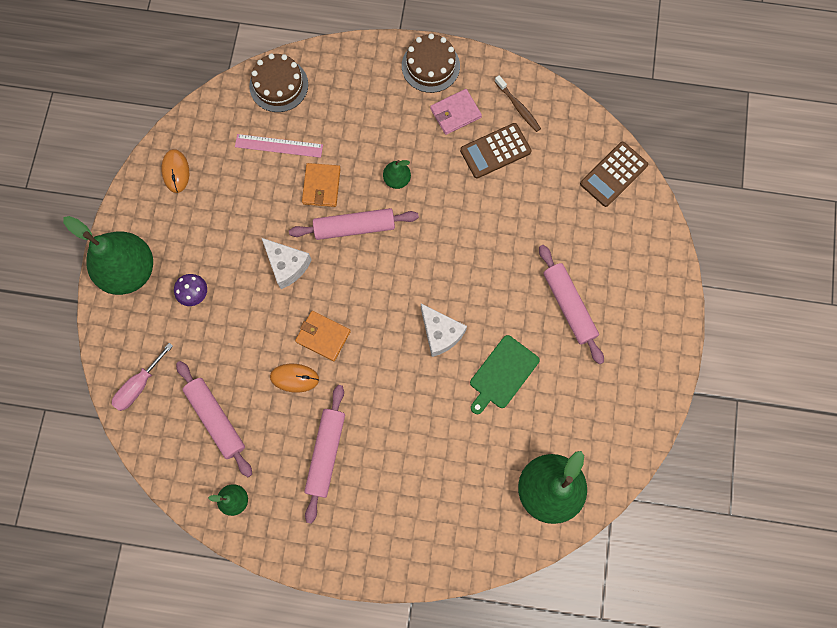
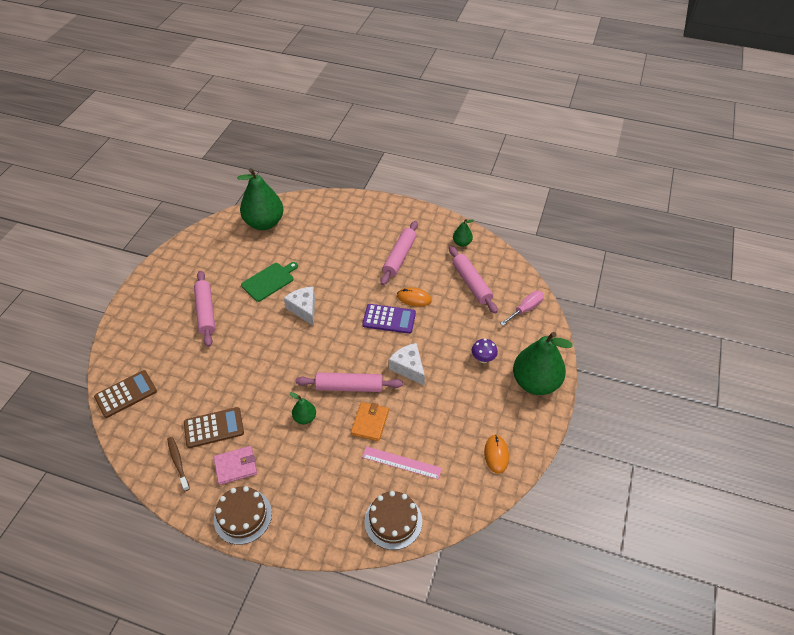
camera: 170 degrees left, 25 degrees down
(323, 336) = (389, 319): orange wallet -> purple calculator

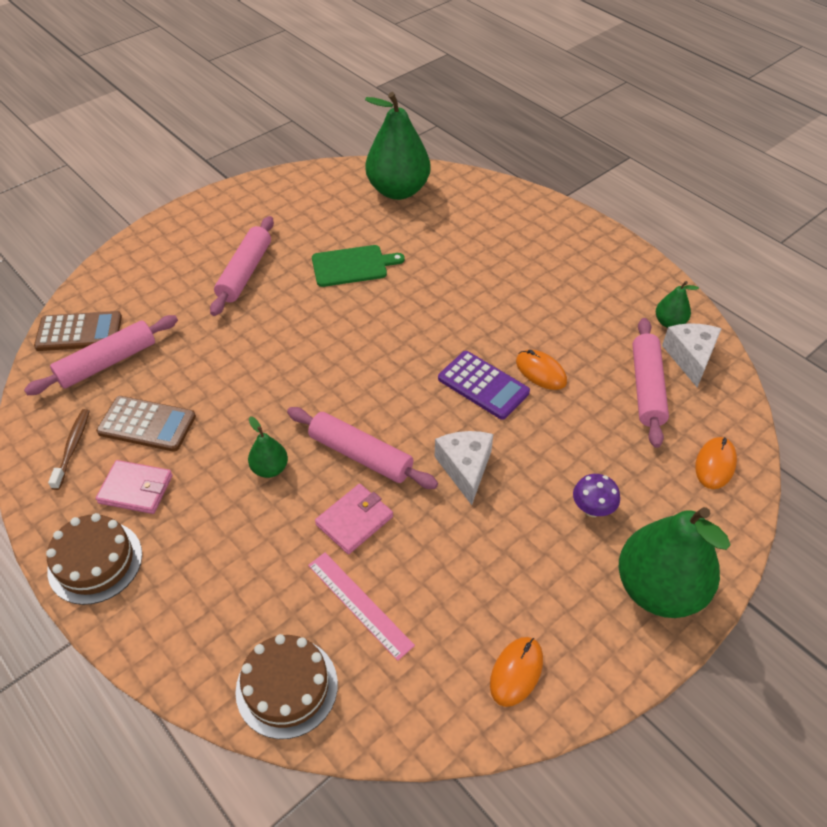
camera: 30 degrees right, 0 degrees up
(304, 309) = (372, 321): white cheese -> white cheese (690, 358)
(370, 422) = (354, 520): orange wallet -> pink wallet
(399, 257) = (558, 305): pink rolling pin -> pink rolling pin (107, 363)
(526, 309) = (715, 464): pink screwdriver -> orange mouse

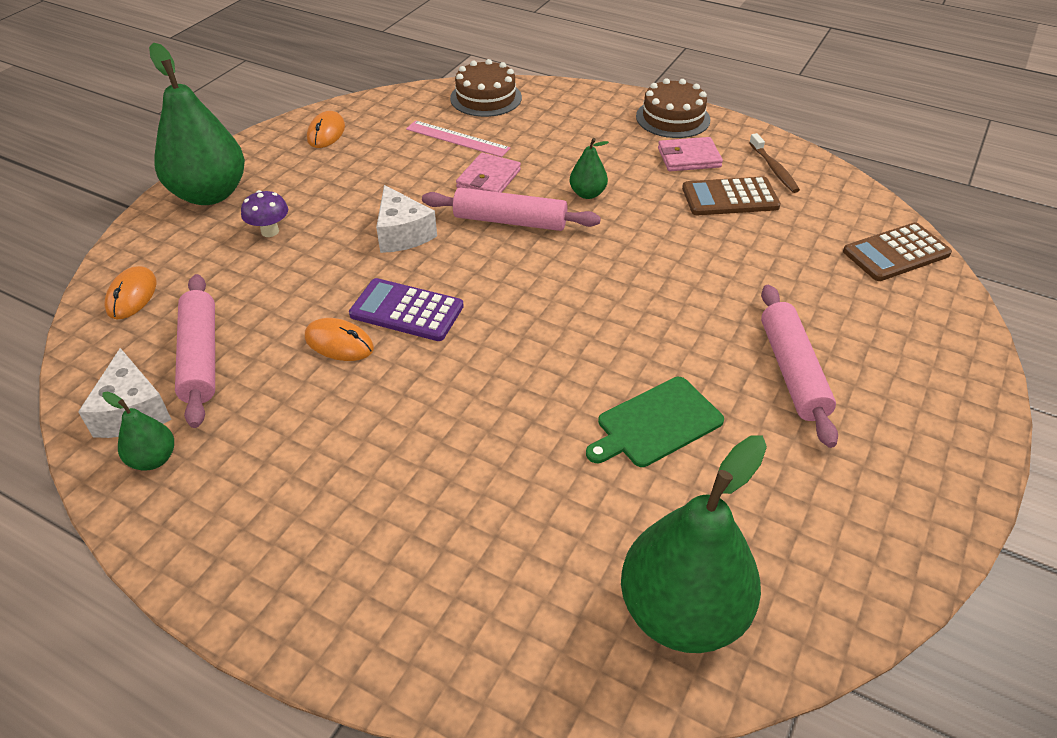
camera: 160 degrees right, 5 degrees down
(107, 363) = (829, 234): pink rolling pin -> none

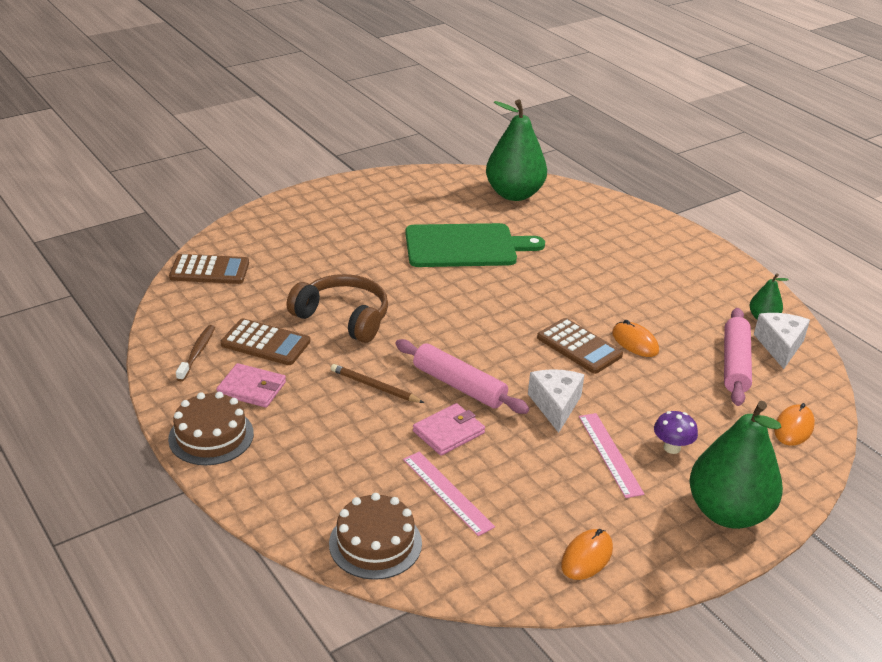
camera: 155 degrees left, 10 degrees down
(331, 207) = (609, 454): none -> pink ruler
(406, 311) = (579, 347): purple calculator -> brown calculator
(587, 194) = (374, 386): green pear -> brown pencil
(656, 423) = (465, 246): green cutting board -> green cutting board, size x1.61
(691, 250) = (343, 318): none -> brown headphones
(792, 371) = (365, 242): pink rolling pin -> none

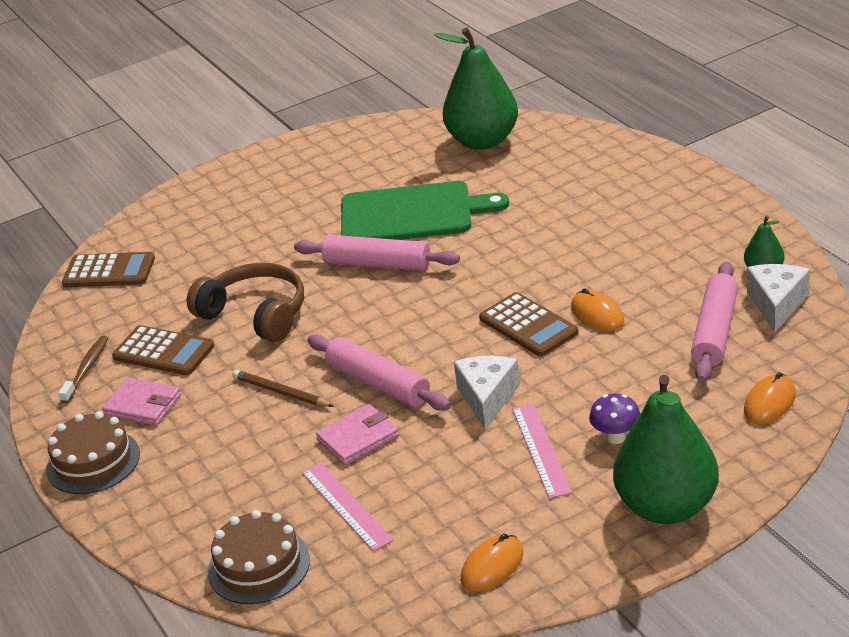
camera: 10 degrees right, 0 degrees up
(442, 284) = (377, 264): none -> pink rolling pin

